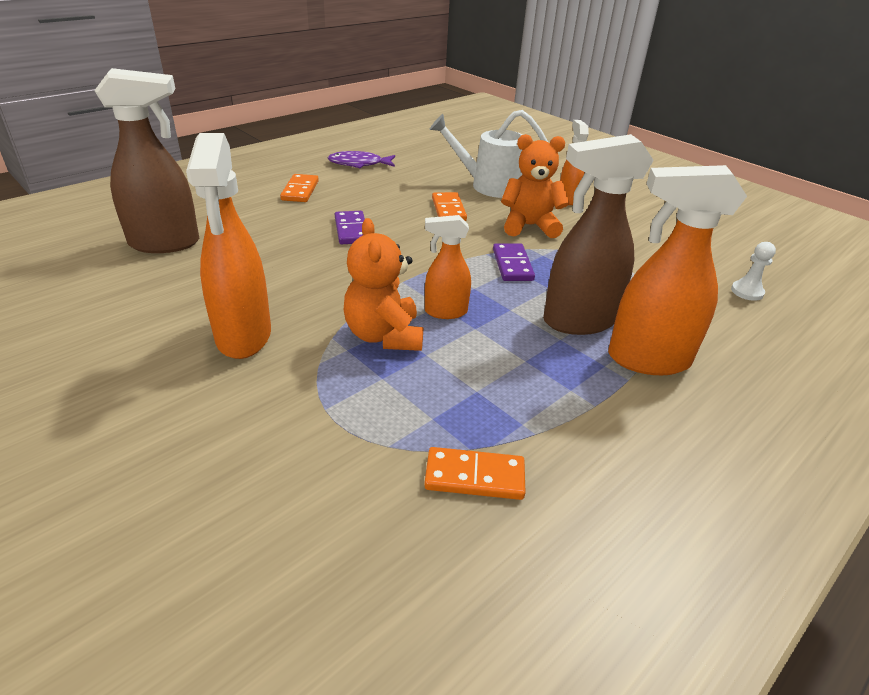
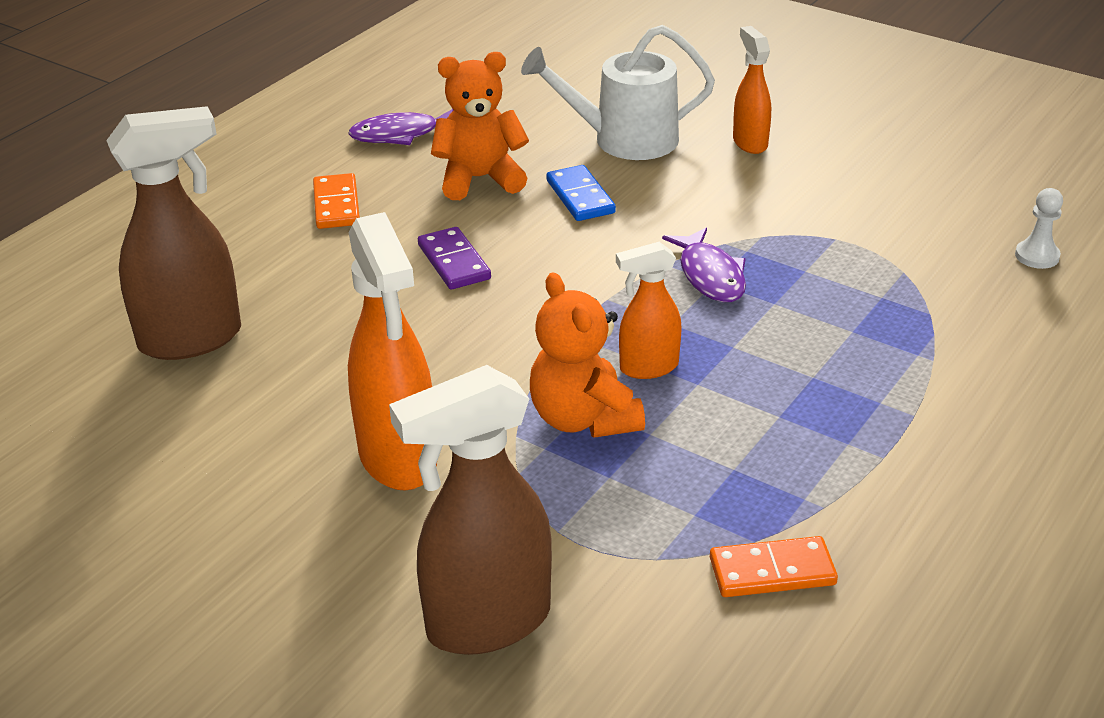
camera: 10 degrees left, 0 degrees up
(448, 209) = (580, 197): orange domino -> blue domino
(512, 265) = (710, 276): purple domino -> purple fish
(529, 226) = (710, 204): orange teddy bear -> orange teddy bear (479, 179)
(578, 321) = (828, 346): brown spray bottle -> brown spray bottle (487, 623)
(647, 359) = (930, 383): orange spray bottle -> none

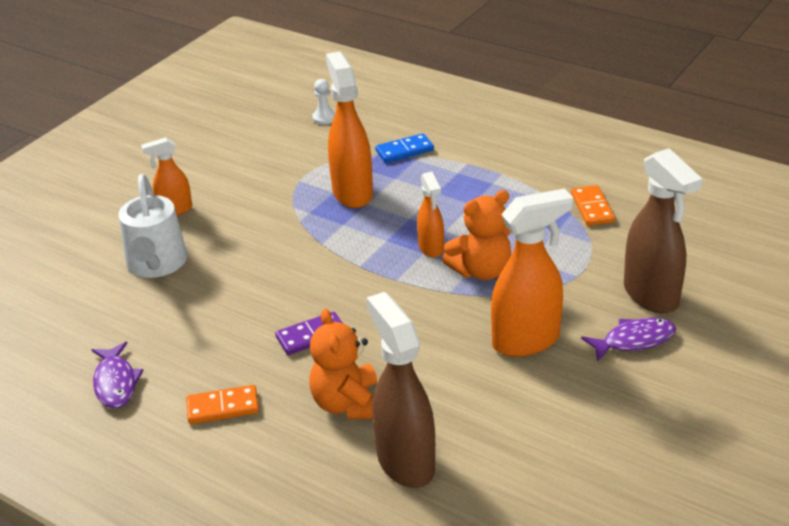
camera: 90 degrees left, 0 degrees up
(479, 179) = (198, 332): orange teddy bear -> orange teddy bear (348, 404)
(580, 197) = (233, 282): blue domino -> blue domino (404, 151)
(710, 276) = (336, 226): purple fish -> purple fish (634, 340)
(804, 289) = (352, 193): none -> orange spray bottle

